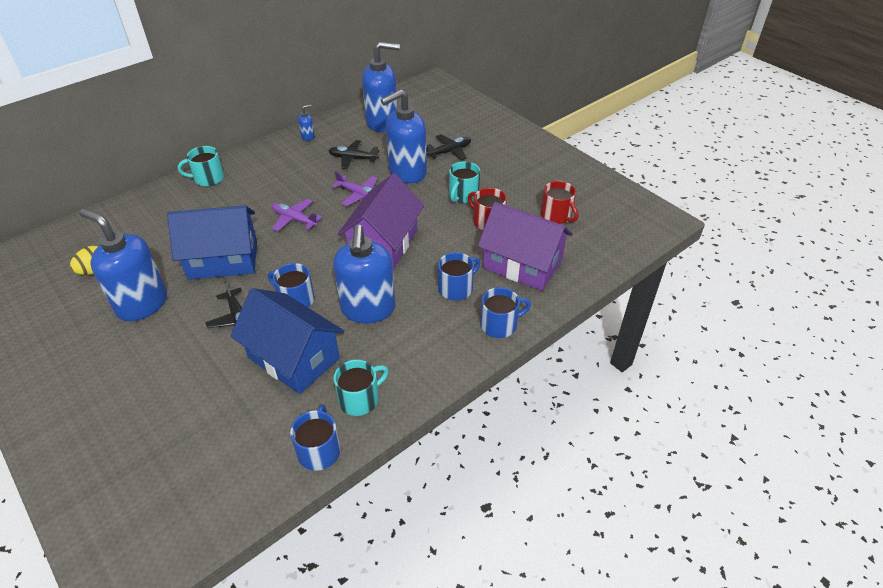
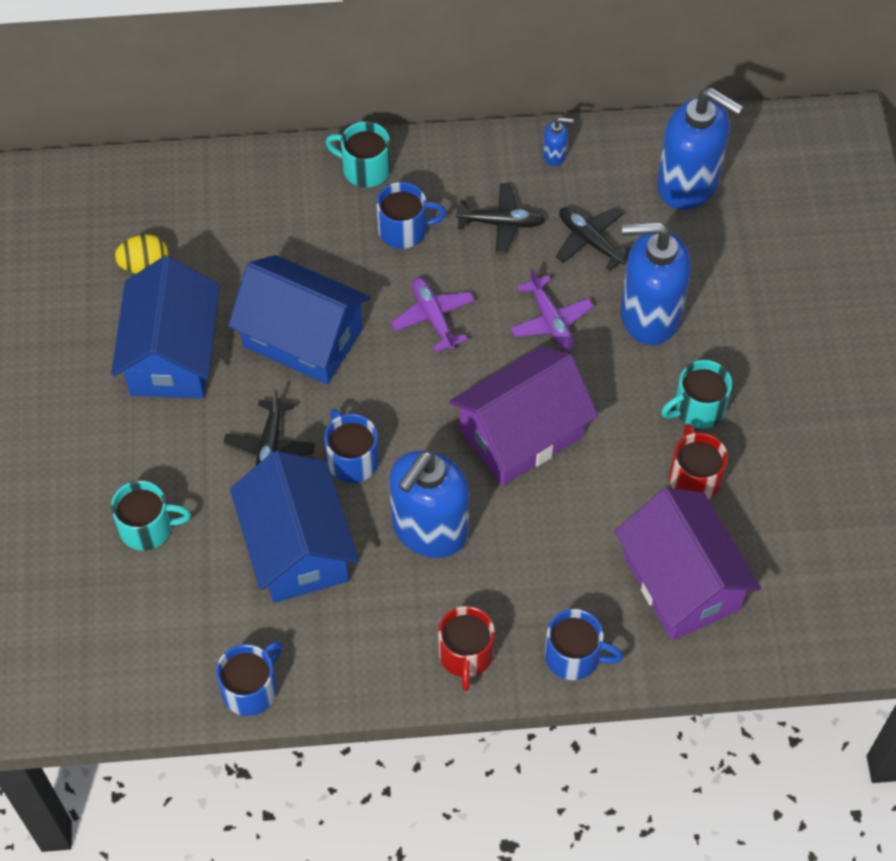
camera: 35 degrees right, 15 degrees up
(142, 304) = (172, 355): blue soap dispenser -> blue house
(360, 399) = (335, 652): turquoise mug -> turquoise mug (148, 527)
(450, 151) = (745, 307): black plane -> black plane (501, 223)
(456, 288) = (563, 565): blue mug -> blue mug (404, 229)
(557, 215) = (803, 527): red mug -> red mug (465, 655)

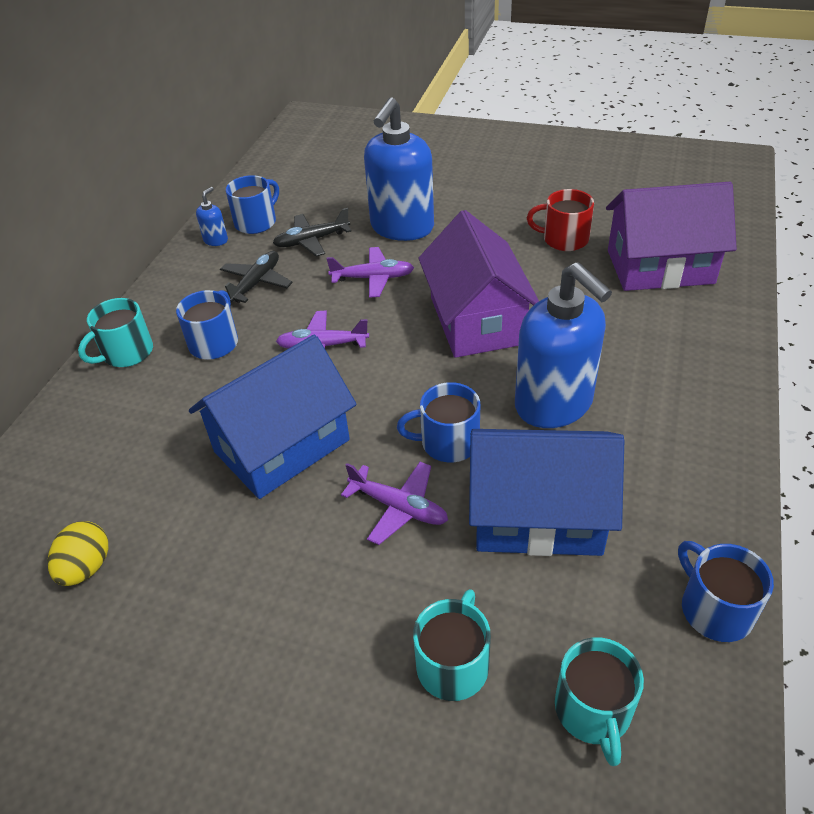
camera: 65 degrees left, 15 degrees down
(172, 355) = (226, 571): blue house -> none
(270, 447) = (399, 507): black plane -> purple plane
(465, 655) = (705, 412): red mug -> none
(574, 656) = (720, 341): blue mug -> blue mug (256, 222)
(688, 184) = (298, 185): blue soap dispenser -> none
(697, 408) = (501, 224): turquoise mug -> turquoise mug (593, 711)

